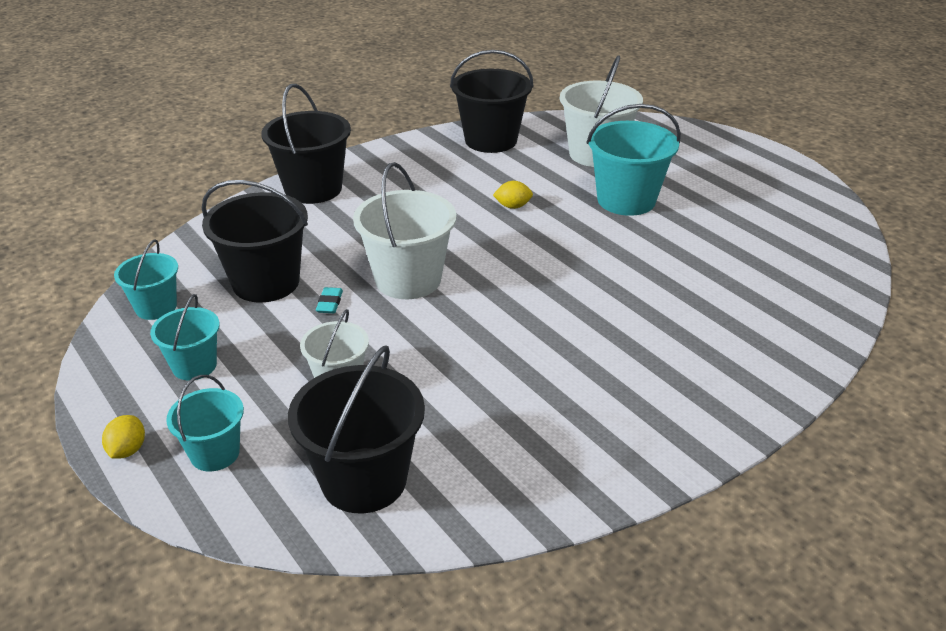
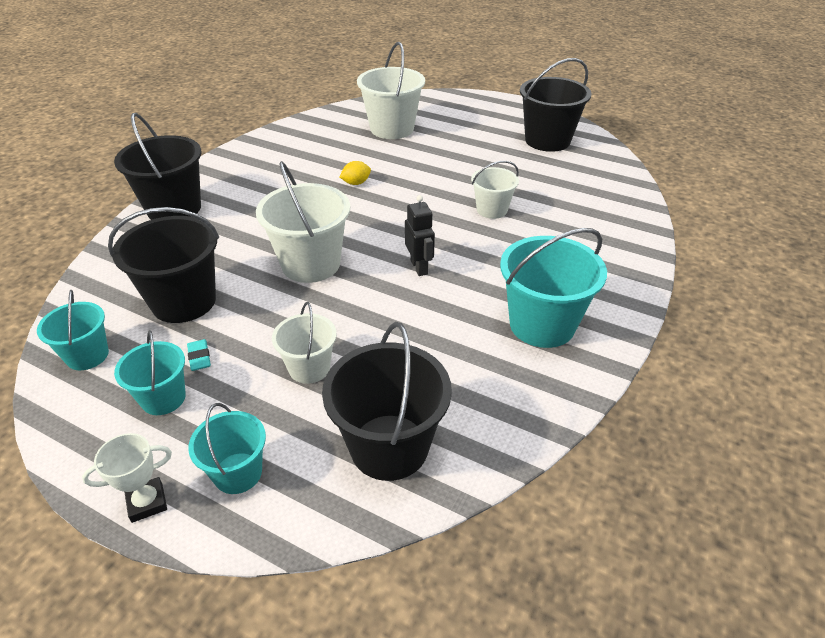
camera: 25 degrees left, 5 degrees up
(128, 450) = (147, 502): yellow lemon -> white trophy
(330, 303) = (255, 303): turquoise eraser -> turquoise eraser (199, 357)
(491, 140) = (302, 135): black bucket -> black bucket (547, 140)
(518, 314) = (419, 267): none -> black robot
(626, 200) = (438, 158): turquoise bucket -> turquoise bucket (542, 324)
(647, 274) = (492, 210): none -> white bucket

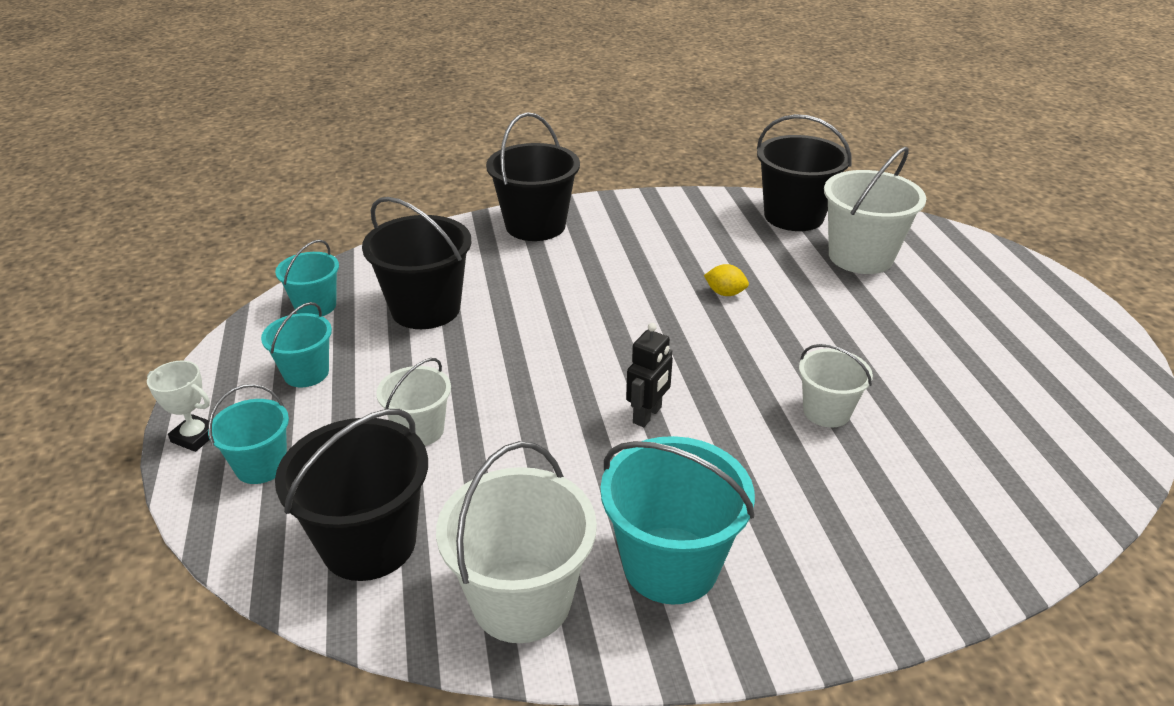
camera: 50 degrees right, 5 degrees down
(199, 357) = (369, 361): turquoise eraser -> none
(311, 264) = (560, 344): white bucket -> white bucket (522, 600)
(547, 140) = (1052, 378): black bucket -> black bucket (793, 216)

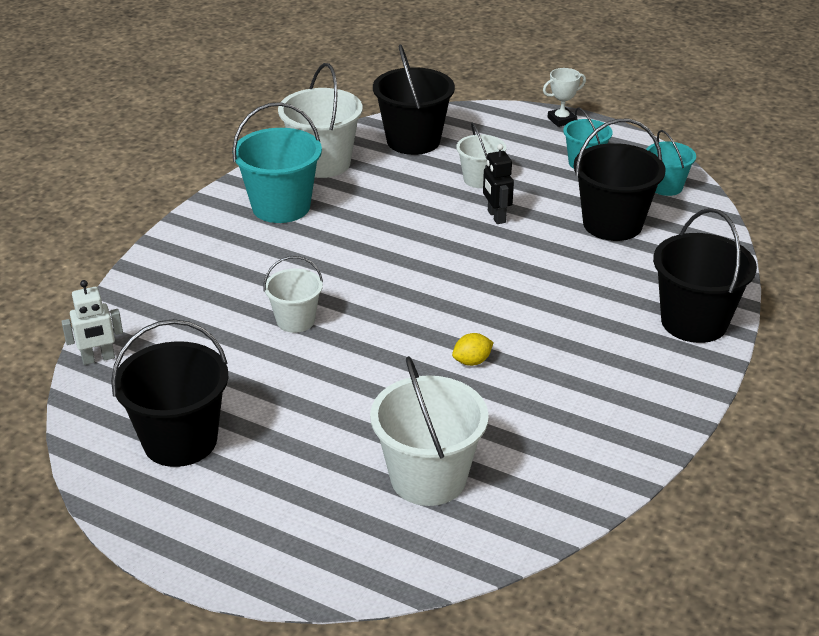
camera: 130 degrees right, 0 degrees up
(261, 466) = (511, 130): turquoise bucket -> none
(647, 415) = (388, 254): black robot -> black robot (496, 216)
(793, 216) = (545, 489): black bucket -> black bucket (180, 441)
(1081, 505) = (98, 359): none -> white robot

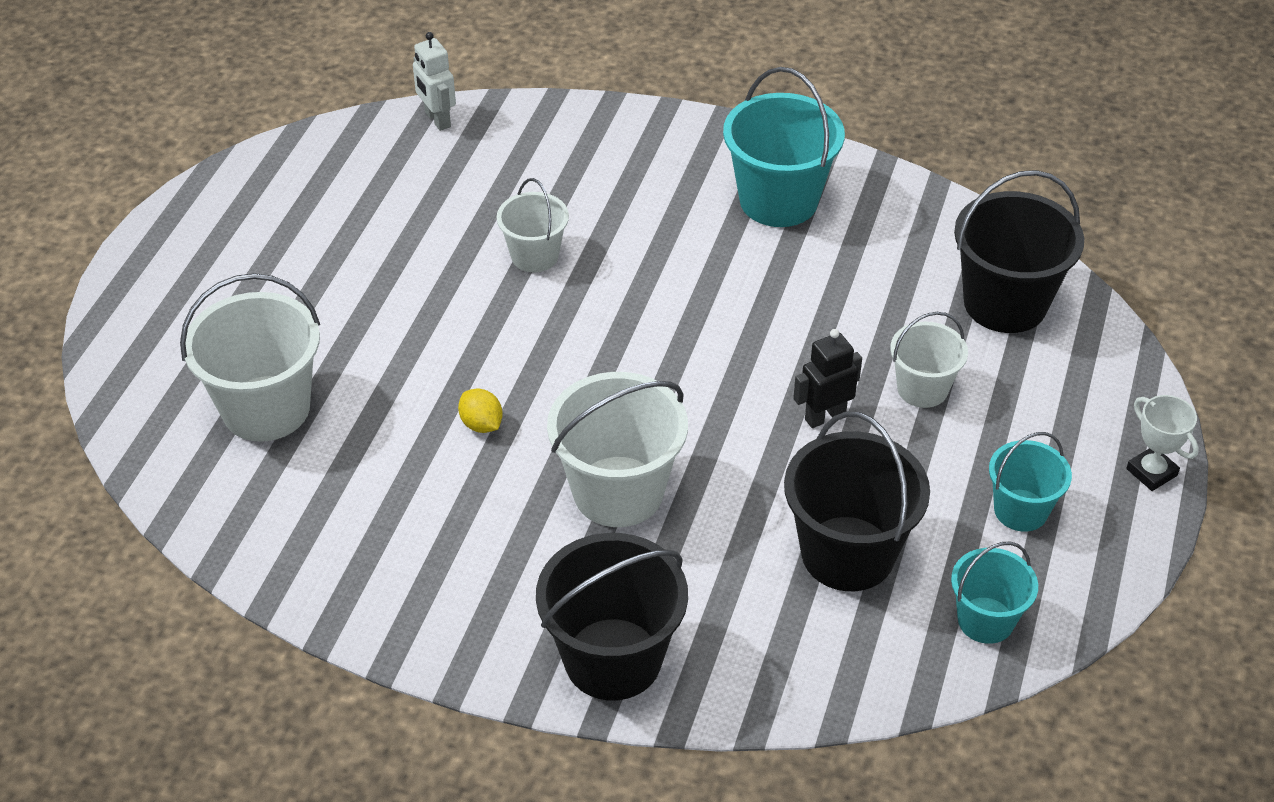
camera: 80 degrees right, 10 degrees up
(180, 441) = (311, 207): black bucket -> none
(322, 163) = (903, 220): white bucket -> white bucket (618, 491)

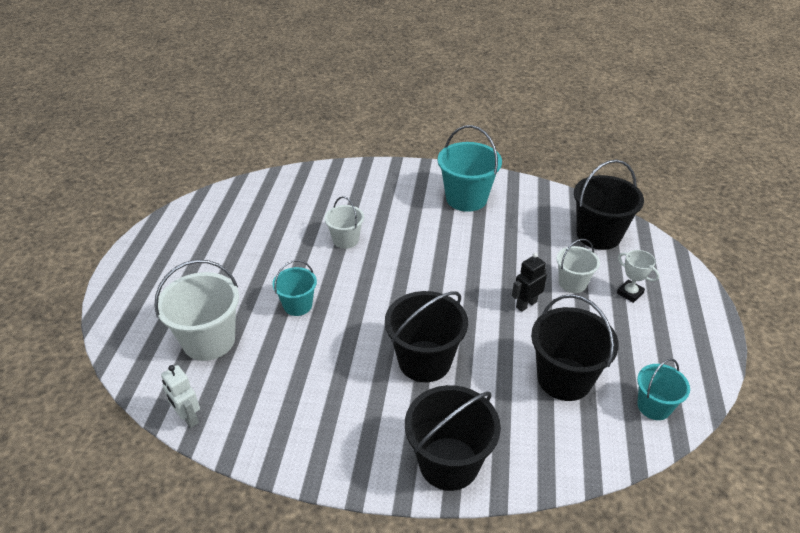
camera: 10 degrees left, 5 degrees down
(437, 120) = (278, 179): white robot -> white robot (188, 417)
(481, 424) = (337, 333): yellow lemon -> none
(618, 491) = (424, 361): white bucket -> black bucket
(1021, 510) = (648, 341): turquoise bucket -> turquoise bucket (297, 305)
(1151, 472) = (707, 311): white trophy -> white trophy (630, 293)

